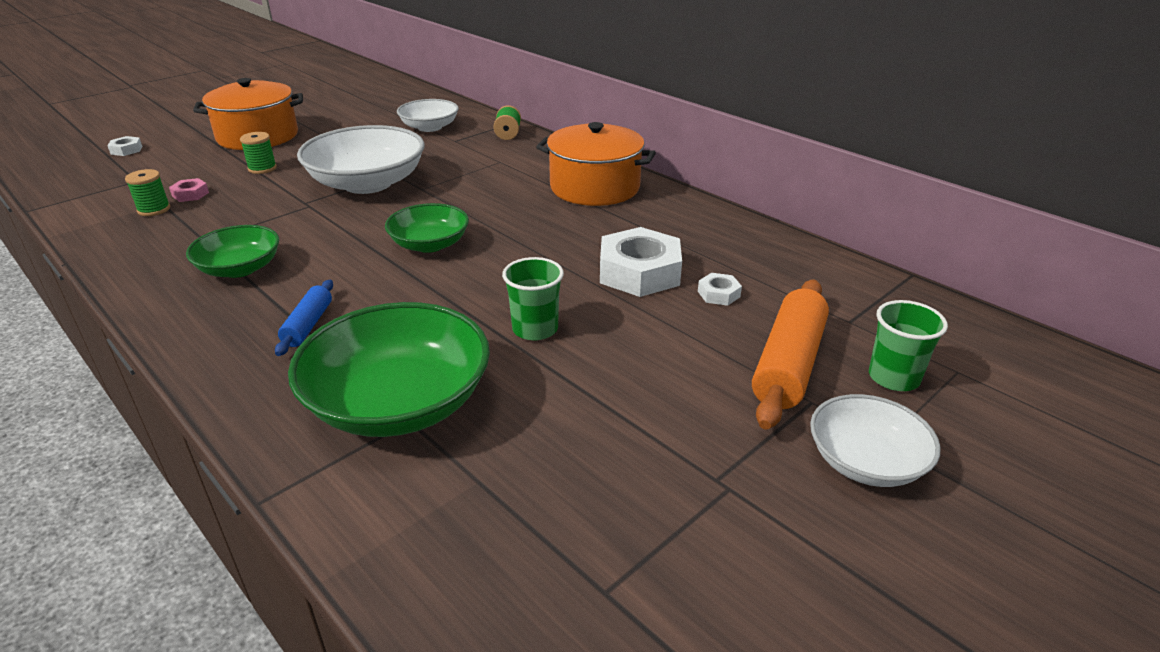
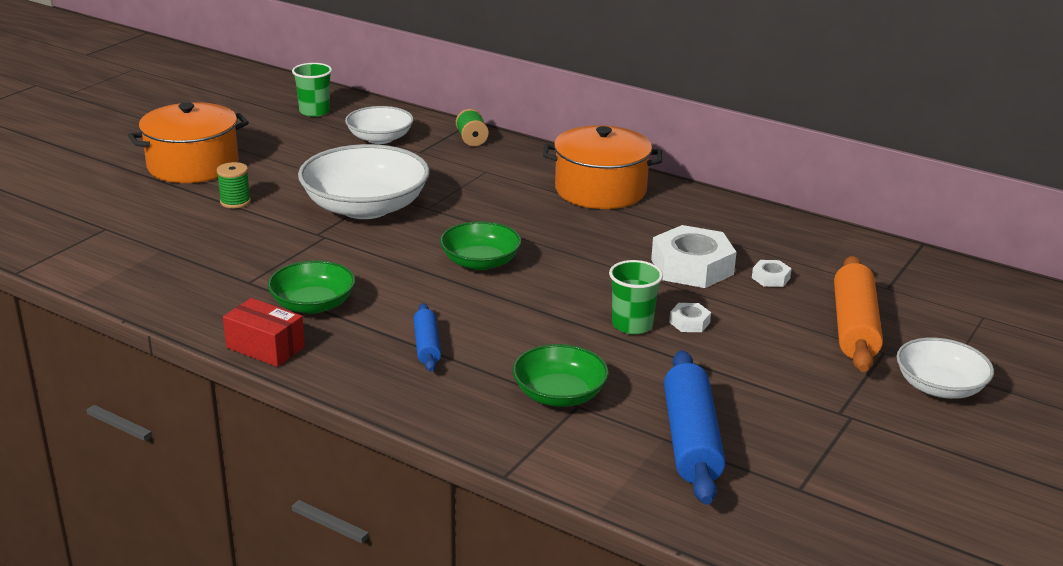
camera: 15 degrees left, 5 degrees down
(126, 150) = (53, 195): white nut -> white nut (689, 322)
(154, 209) = (160, 257): green spool -> none
(156, 307) = (265, 347): none -> red box
(190, 194) = (184, 237): pink nut -> none
(399, 402) = (559, 394): green bowl -> green bowl, size x0.58
(508, 489) = (690, 440): none -> blue rolling pin
(893, 377) = (938, 327): green cup -> green cup (314, 111)

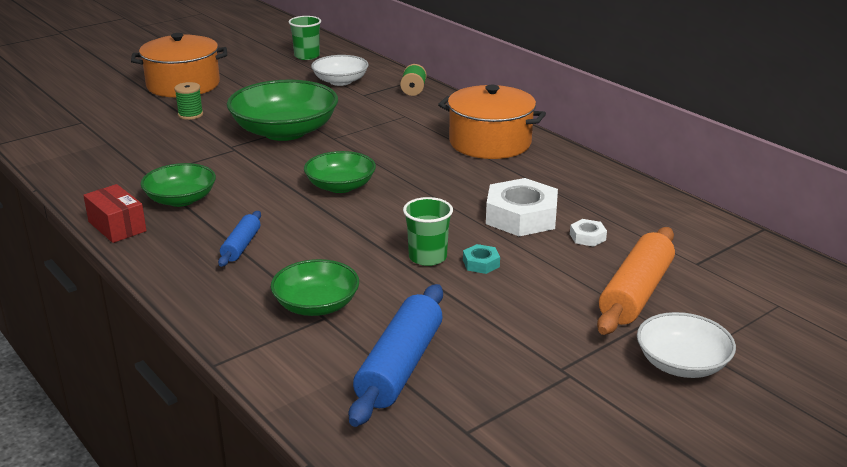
camera: 20 degrees right, 0 degrees up
(365, 207) = (285, 131): white bowl -> green bowl
(689, 322) = (481, 263): white nut -> turquoise nut

